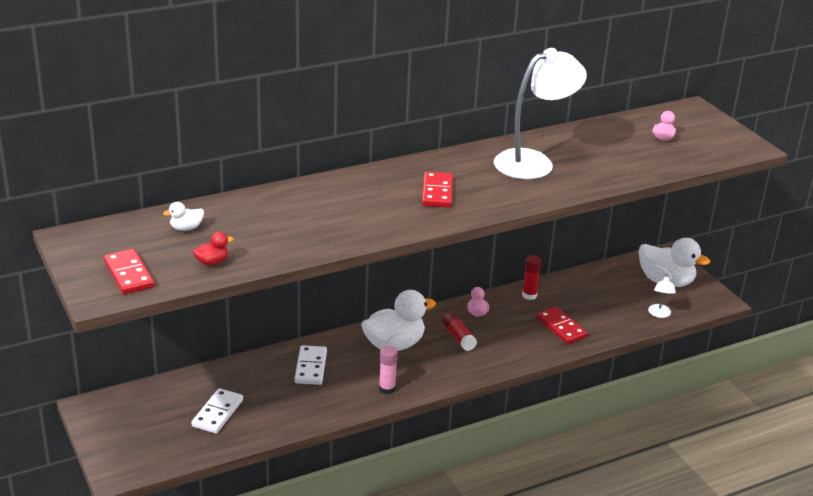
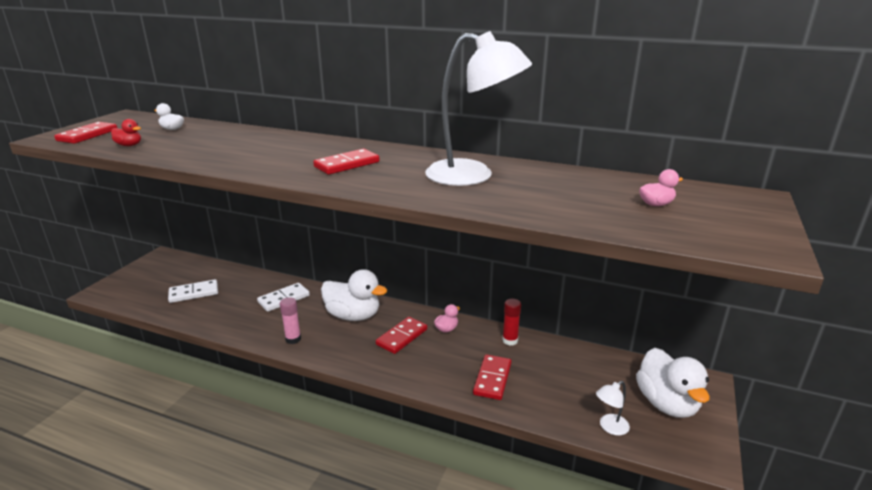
camera: 50 degrees right, 5 degrees down
(458, 337) = (402, 337): red glue stick -> red domino

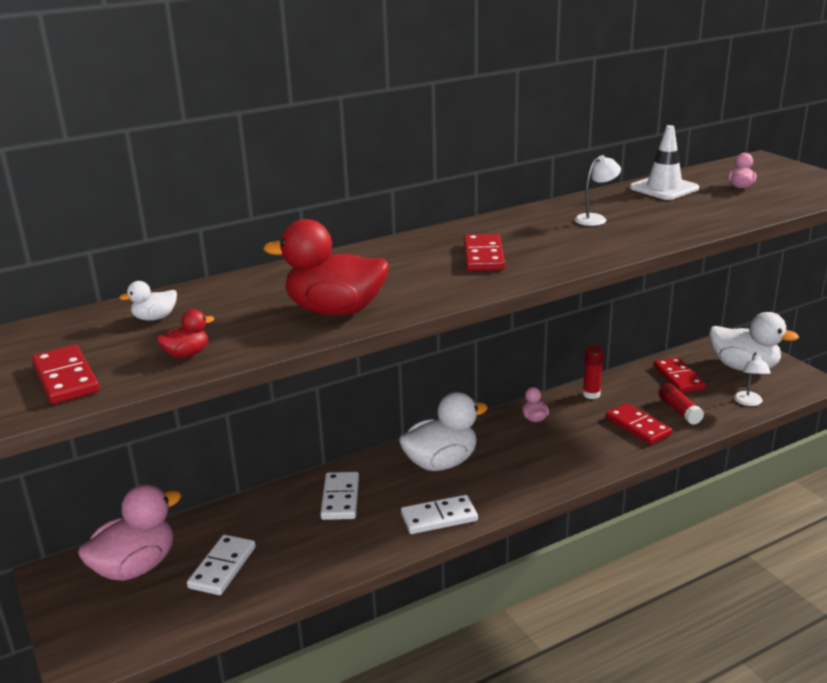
camera: 50 degrees left, 0 degrees up
(179, 271) = (135, 567): none -> pink duck
(214, 155) = (335, 311): none -> red duck
(293, 339) = (439, 517): pink glue stick -> white domino
(402, 337) = (517, 448): red domino -> red domino (678, 378)
(473, 175) = (595, 218): white lamp -> white lamp, size x0.43
(542, 392) = (679, 411): none -> red glue stick
(588, 180) = (664, 188): none -> white traffic cone

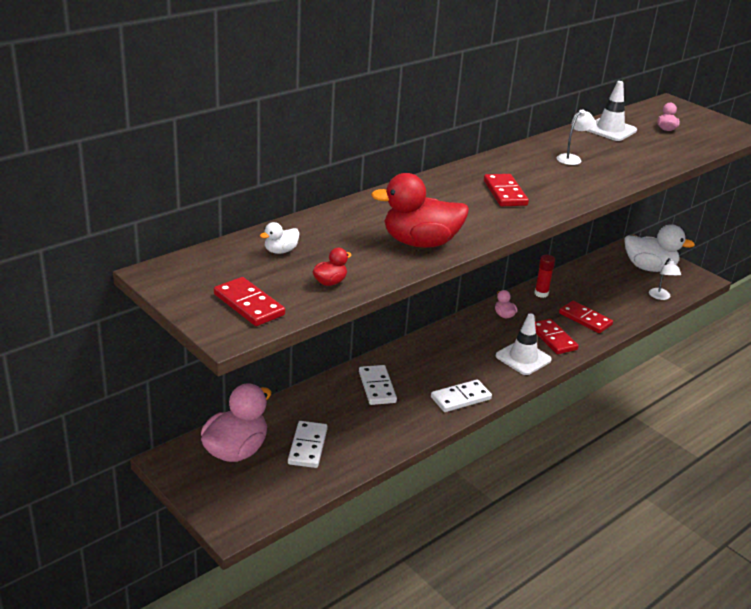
camera: 15 degrees left, 5 degrees up
(441, 463) = (445, 354): white duck -> none
(539, 471) = (523, 358): none -> white traffic cone
(678, 378) = (603, 278): red domino -> red domino (553, 338)
(679, 411) = (612, 305): red glue stick -> none

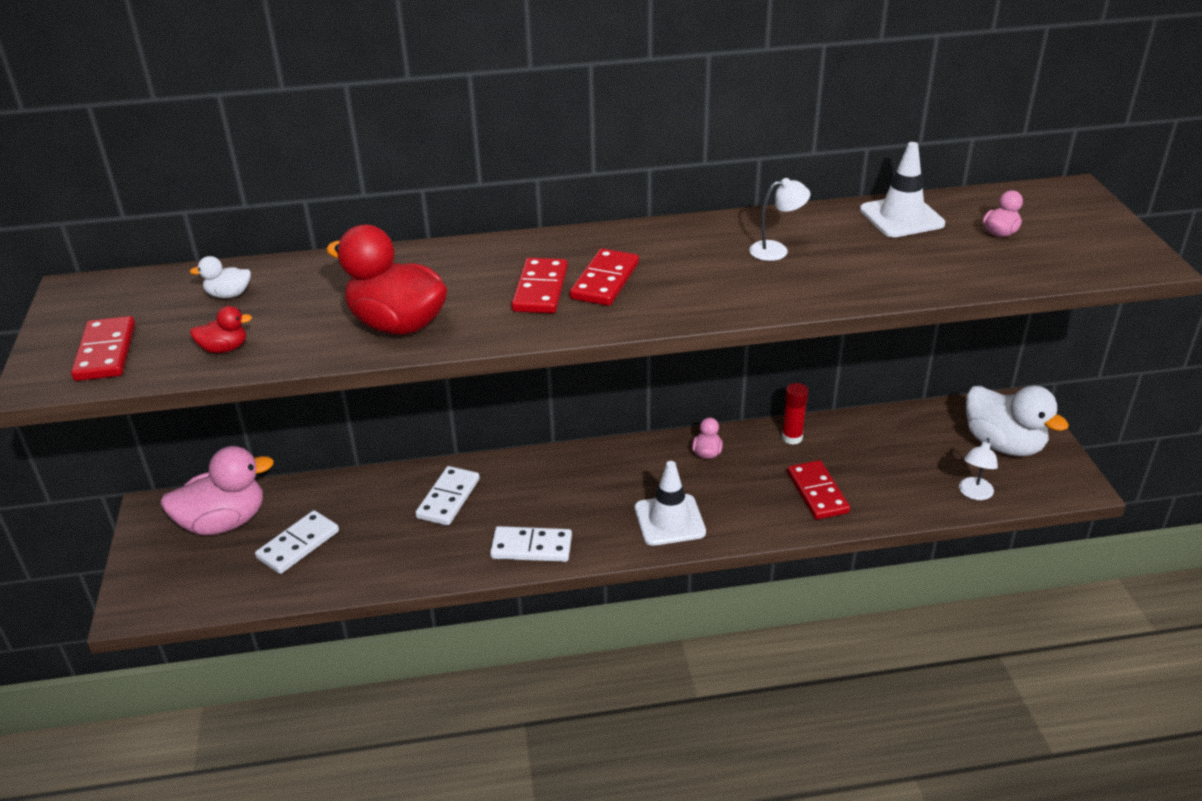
camera: 35 degrees right, 5 degrees up
(553, 338) = (740, 506): red domino -> red domino (540, 289)

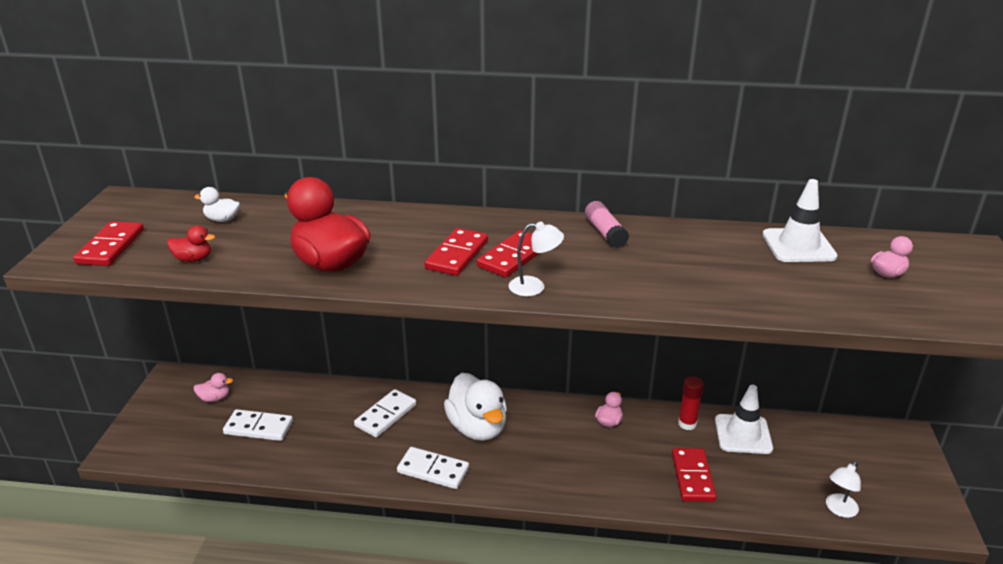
camera: 15 degrees right, 5 degrees down
(224, 522) = (215, 398): pink duck -> pink duck, size x0.45
(298, 545) = (258, 428): white domino -> white domino turned 45 degrees clockwise
(669, 520) = (555, 473): white traffic cone -> white traffic cone (743, 434)
(692, 236) = (605, 233): none -> pink glue stick
(776, 250) = (672, 255): white lamp -> white lamp (534, 287)
(1003, 444) = (881, 470): white duck -> white duck (477, 428)

